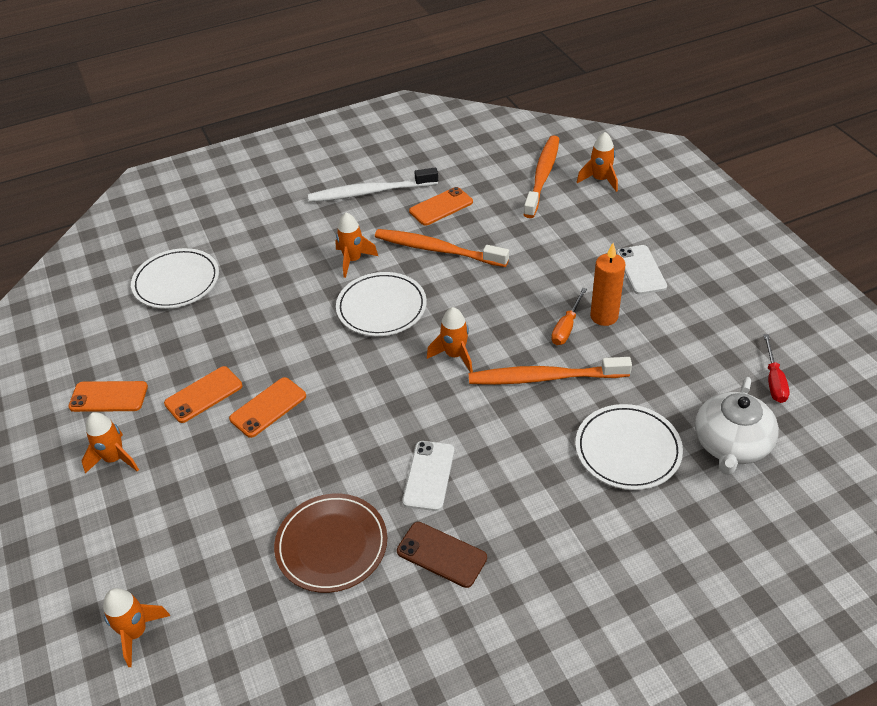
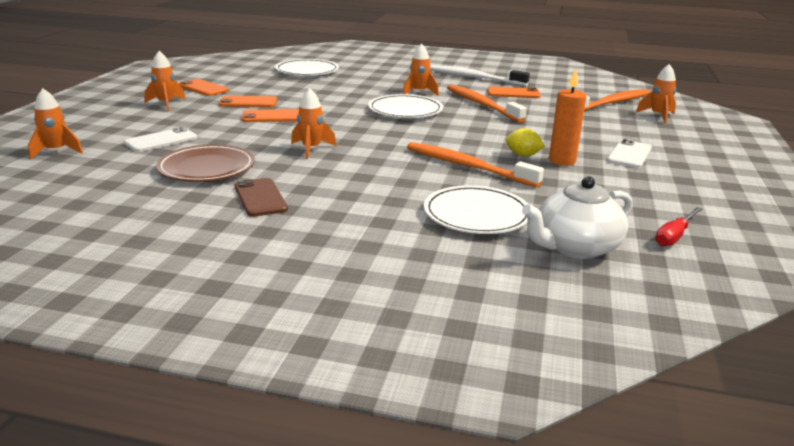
camera: 35 degrees right, 20 degrees down
(429, 475) = (314, 169): white phone -> white phone (161, 140)
(455, 355) = (419, 138): orange rocket -> orange rocket (311, 149)
(566, 327) = (523, 155): orange screwdriver -> yellow lemon

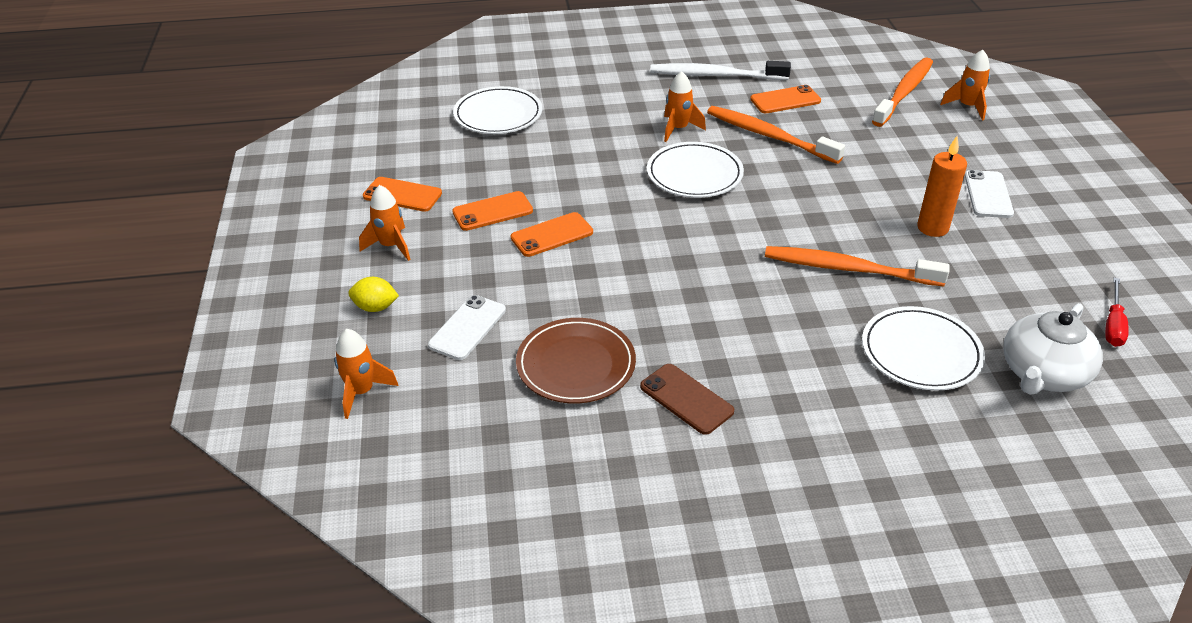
camera: 20 degrees left, 15 degrees up
(311, 149) = (658, 289): orange rocket -> none
(523, 155) = (887, 229): yellow lemon -> yellow lemon (375, 307)

